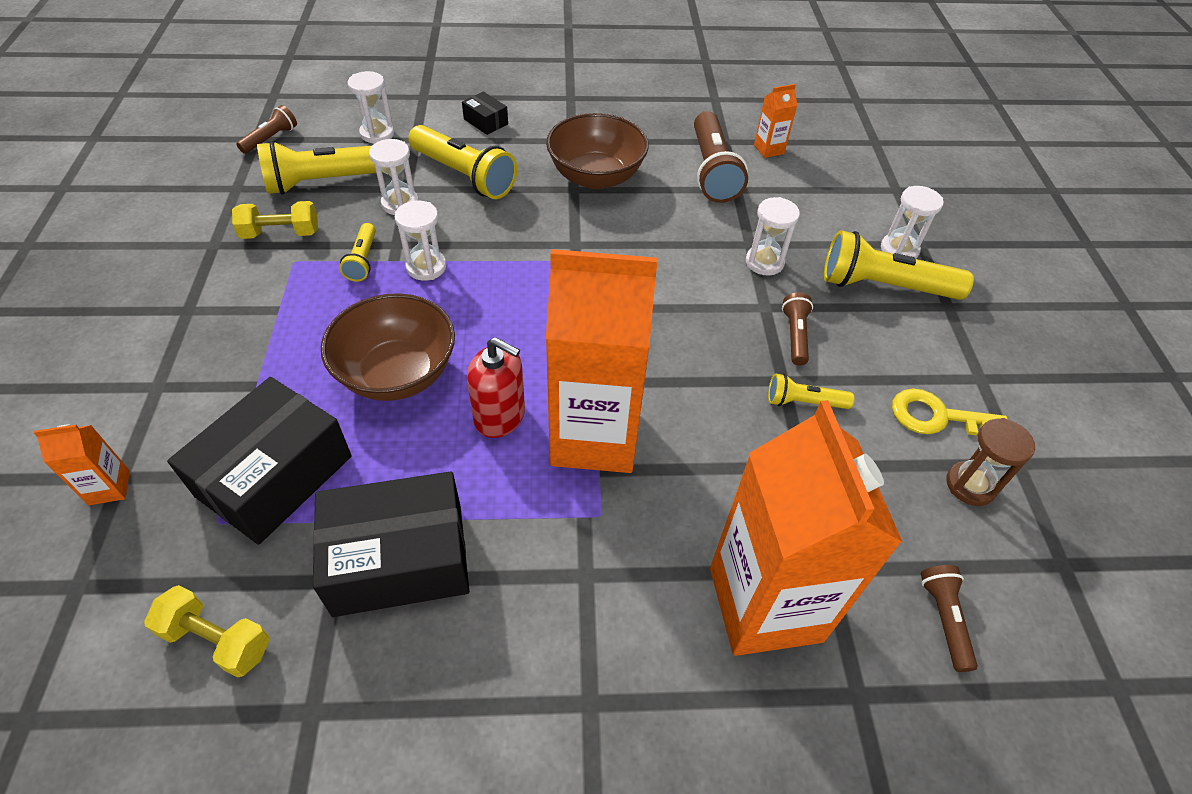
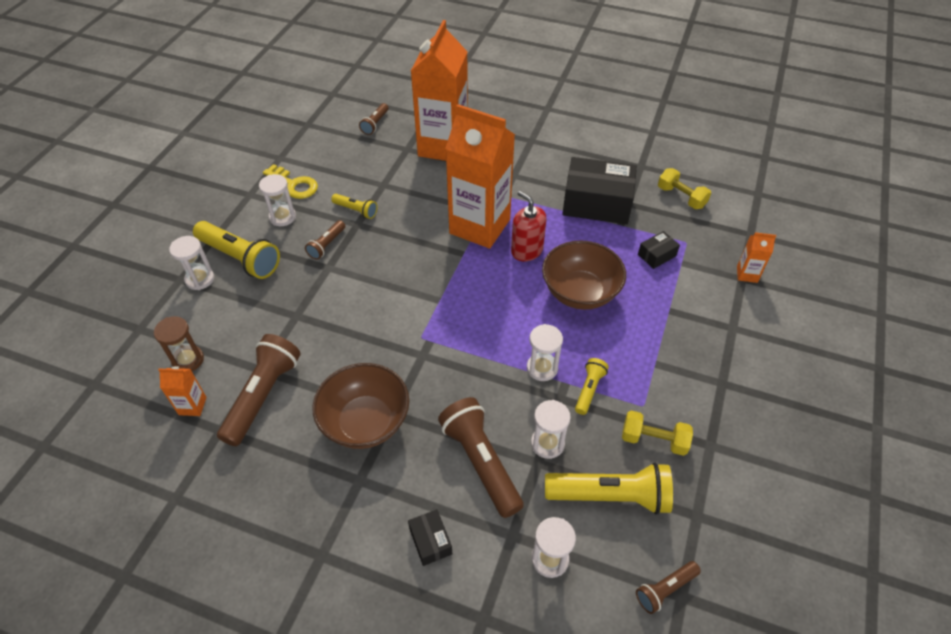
camera: 155 degrees left, 0 degrees up
(274, 476) = (656, 255): black box -> black box, size x0.45
(464, 176) = (481, 462): yellow flashlight -> brown flashlight
(764, 262) = (299, 298): white hourglass -> white hourglass (282, 217)
(970, 485) = (313, 157): brown hourglass -> brown hourglass (188, 360)

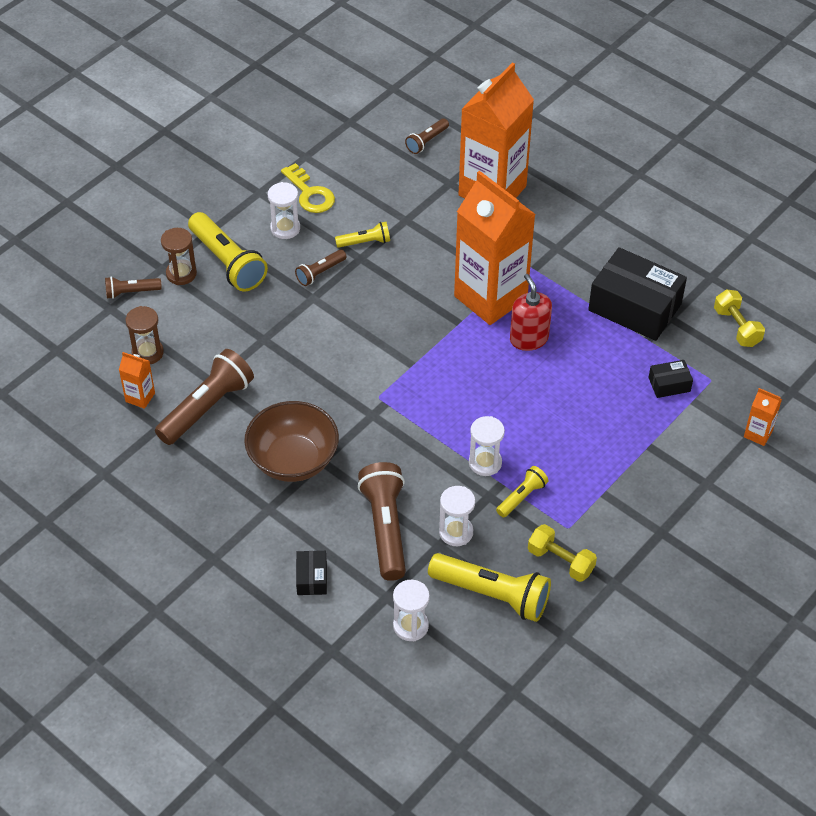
camera: 20 degrees right, 0 degrees up
(200, 279) = (181, 274): white hourglass -> brown hourglass
(356, 210) = (365, 242): yellow flashlight -> yellow flashlight turned 60 degrees counterclockwise
(580, 292) = (563, 399): brown bowl -> none
(665, 589) = (501, 682): brown flashlight -> brown flashlight (131, 292)

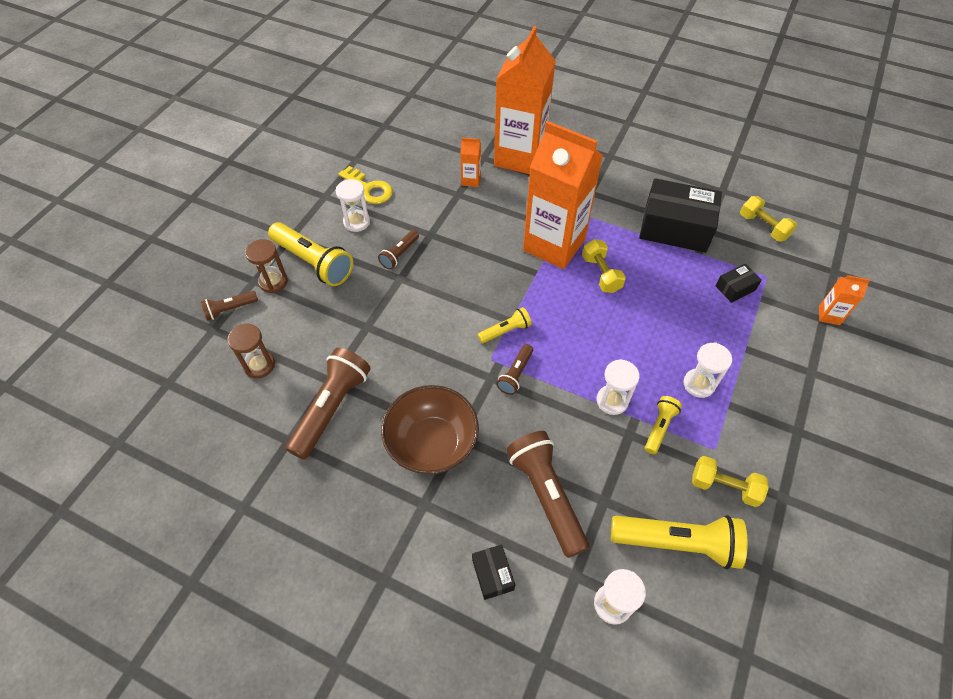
camera: 15 degrees left, 5 degrees up
(140, 397) = (262, 413): orange carton -> orange carton (471, 180)
(365, 242) = (430, 220): yellow flashlight -> yellow flashlight (505, 331)
(426, 141) = (452, 129): brown flashlight -> brown flashlight (515, 374)
(456, 532) = (614, 481): white hourglass -> white hourglass (699, 384)
(529, 339) = (601, 274): red soap dispenser -> yellow dumbbell

